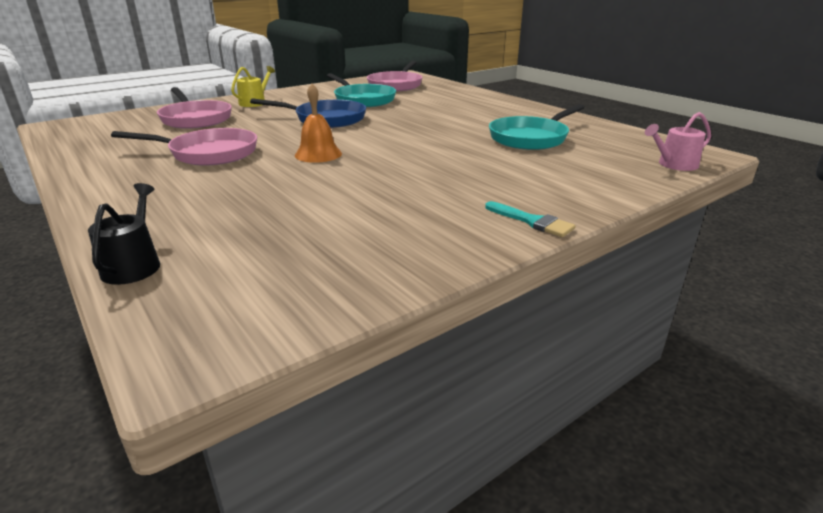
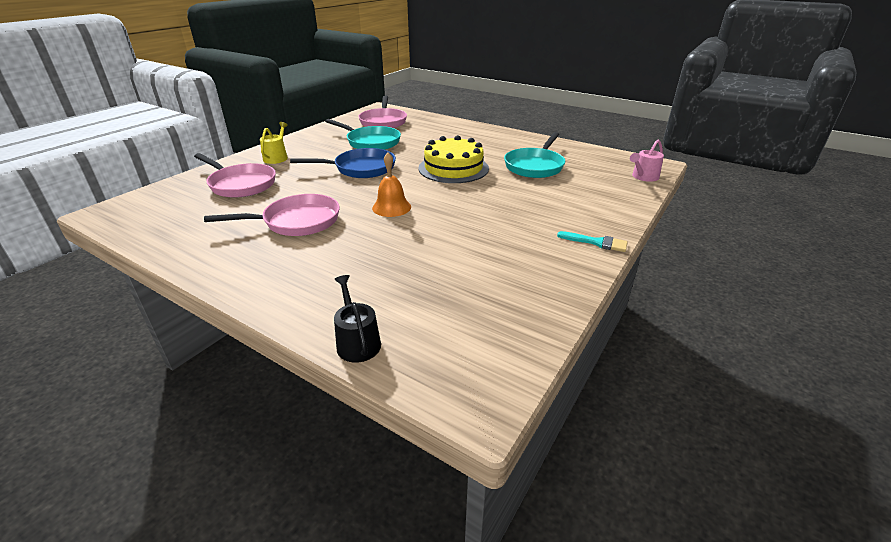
camera: 20 degrees left, 5 degrees up
(427, 129) = (453, 168): none -> yellow cake

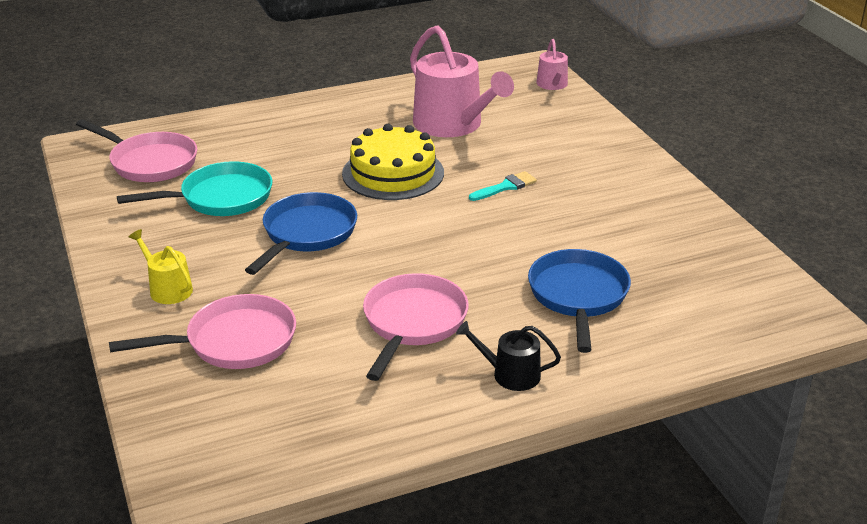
camera: 55 degrees left, 0 degrees up
(357, 341) = (693, 348): black watering can -> black watering can (510, 374)
(382, 267) = (578, 296): none -> blue pan
(391, 207) = (450, 248): orange bell -> none
(535, 166) = (453, 125): turquoise pan -> pink watering can
(596, 242) = (648, 169): turquoise brush -> turquoise brush (505, 187)

